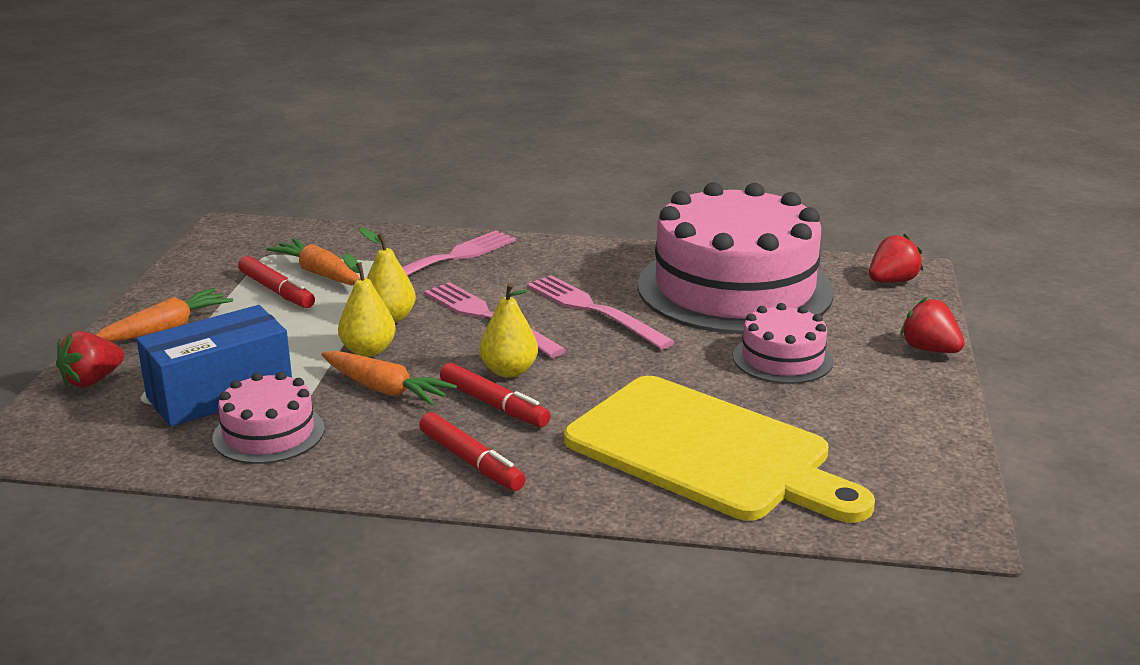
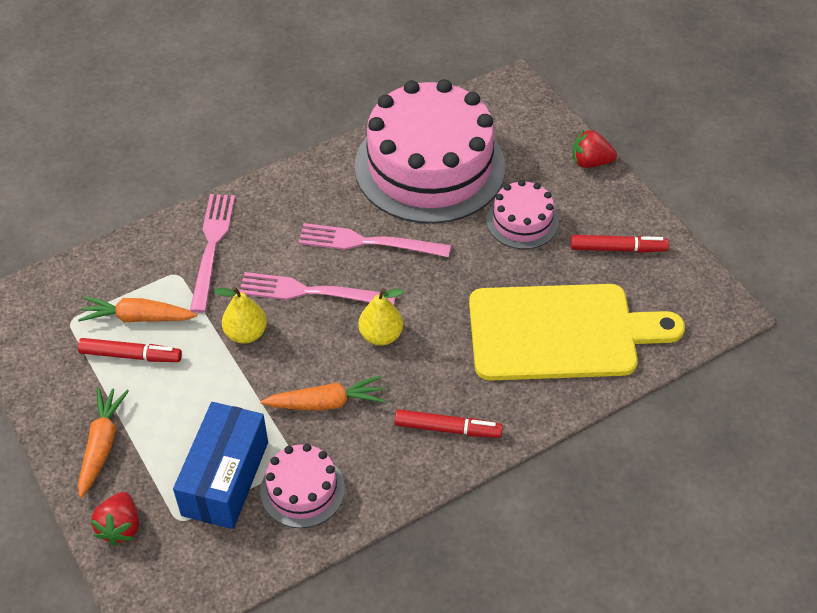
camera: 40 degrees left, 25 degrees up
(368, 351) = (271, 374): yellow pear -> none
(494, 405) = (406, 372): red marker -> red marker (618, 248)
(892, 281) = (512, 103): red strawberry -> none

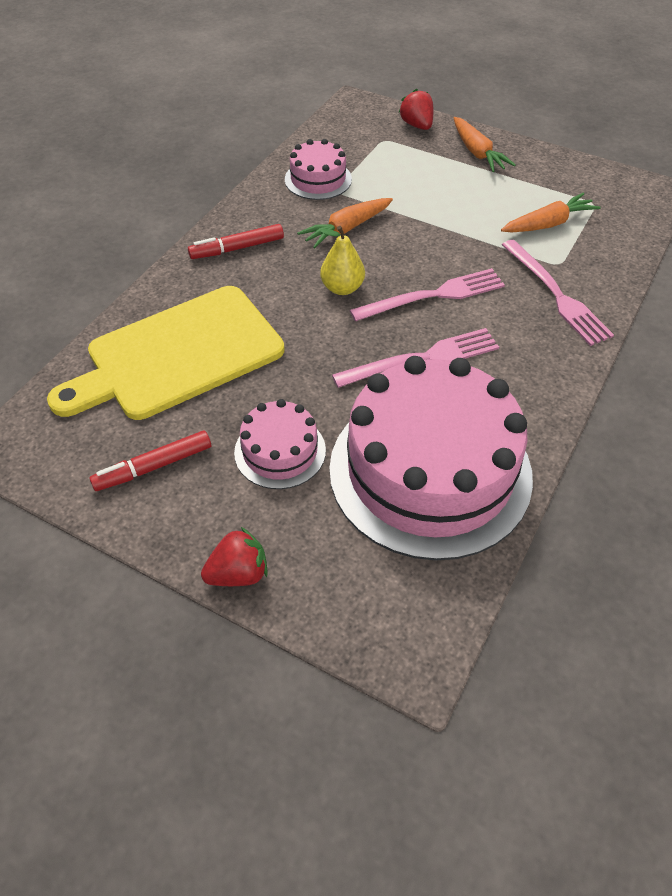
camera: 150 degrees right, 0 degrees up
(131, 355) = (522, 201): red marker -> none
(225, 478) = (376, 166): blue box -> none
(246, 333) = (454, 246): yellow pear -> none

